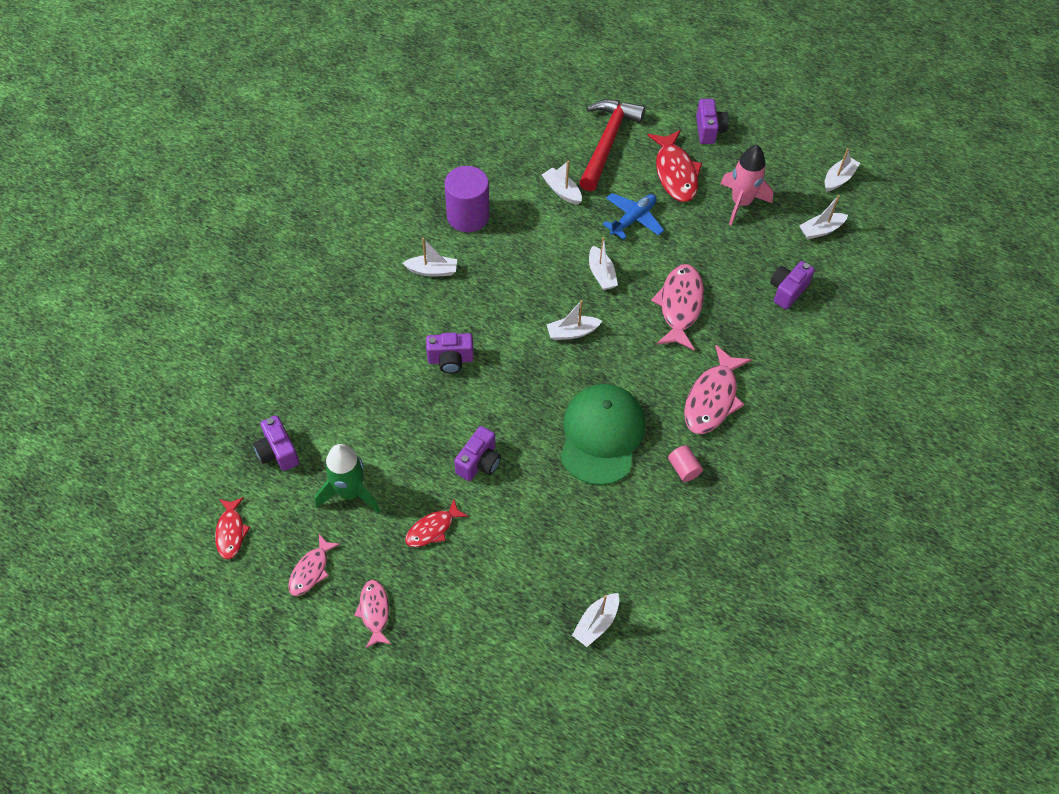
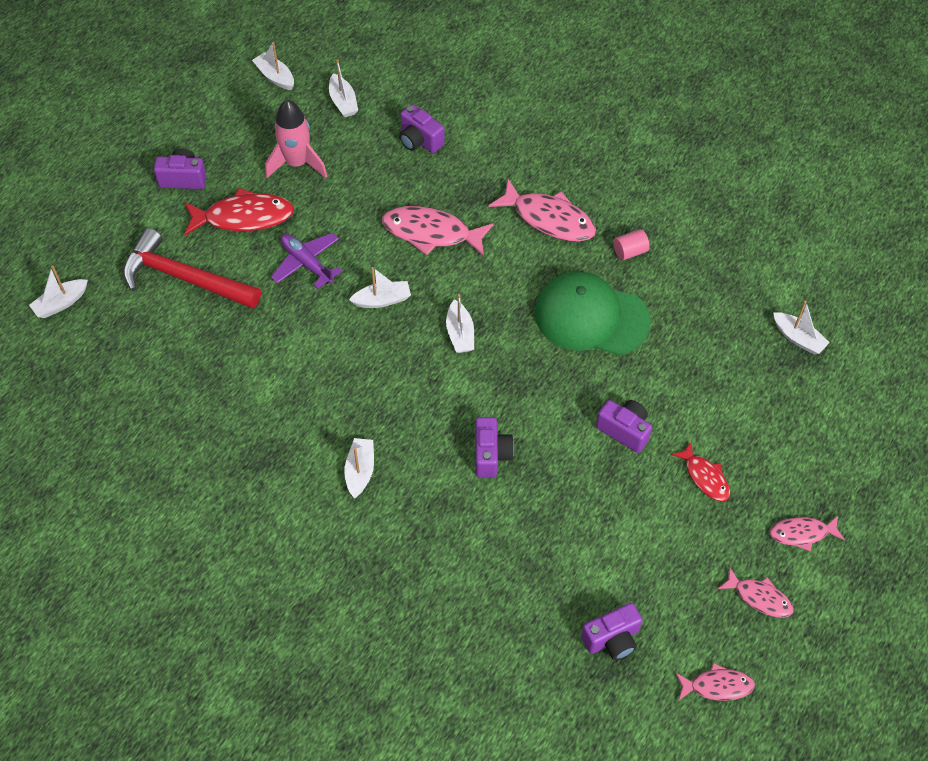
camera: 85 degrees left, 0 degrees up
(231, 532) = (717, 686): red fish -> pink fish
(350, 492) = (663, 559): green rocket -> none
(468, 216) = (279, 430): purple cylinder -> none
(562, 191) = (254, 329): white boat -> white boat (61, 303)
(633, 219) = (307, 263): blue plane -> purple plane

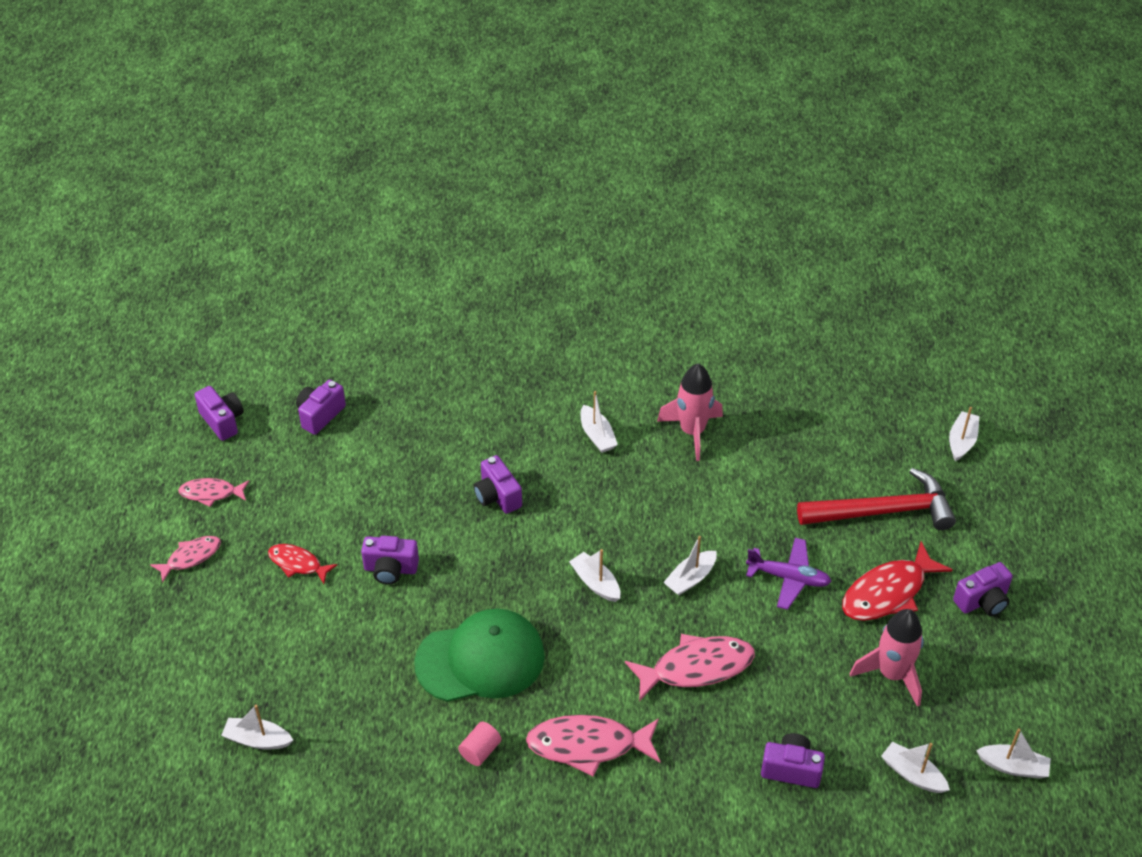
camera: 150 degrees right, 10 degrees down
(273, 430) = (692, 432): none -> pink rocket
(717, 686) = (222, 421): pink fish -> purple camera

